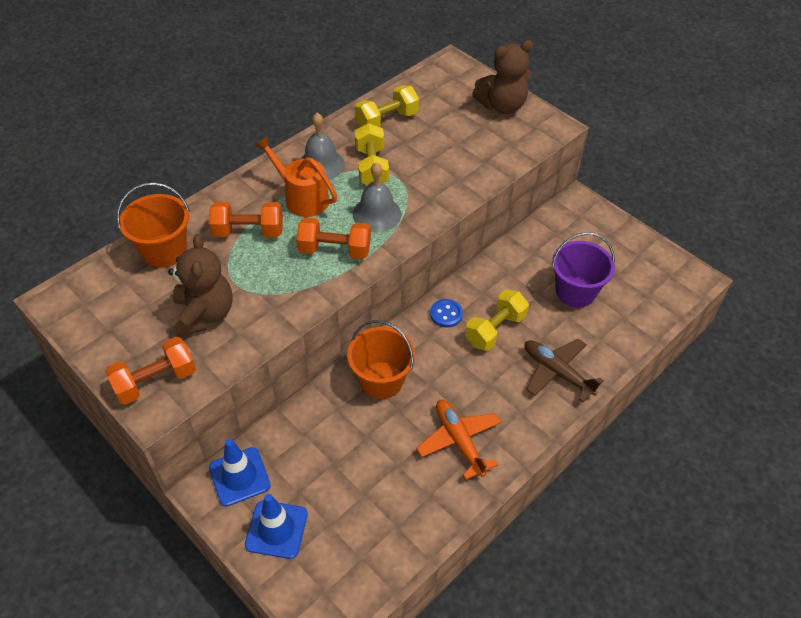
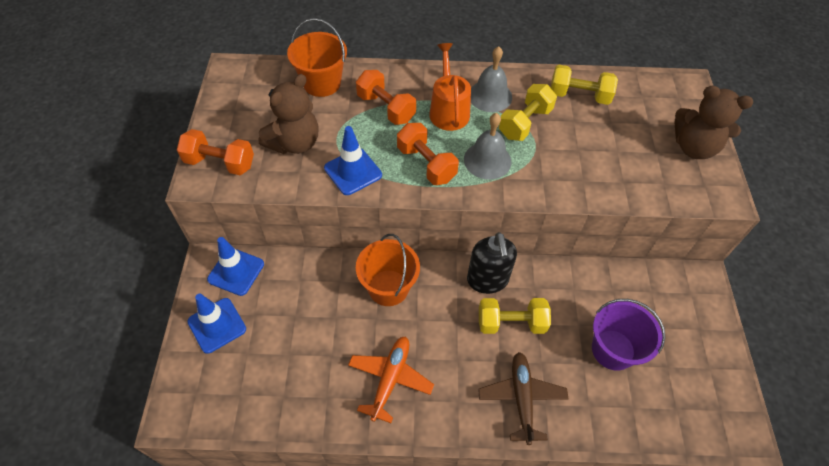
camera: 45 degrees right, 5 degrees up
(283, 299) = (353, 171): none -> blue traffic cone
(446, 314) = (487, 280): blue button -> black soap dispenser

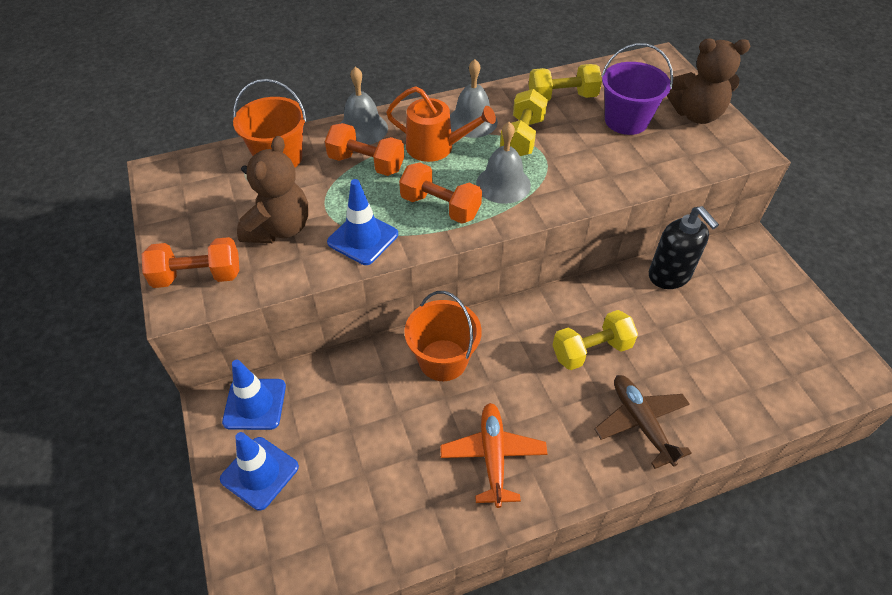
camera: 20 degrees left, 5 degrees down
(397, 77) = (362, 129): none -> grey bell
(448, 110) = (436, 147): orange watering can -> orange watering can turned 135 degrees clockwise
(487, 280) = (545, 316): black soap dispenser -> black soap dispenser (669, 275)
(613, 350) = (704, 341): purple bucket -> purple bucket (626, 121)

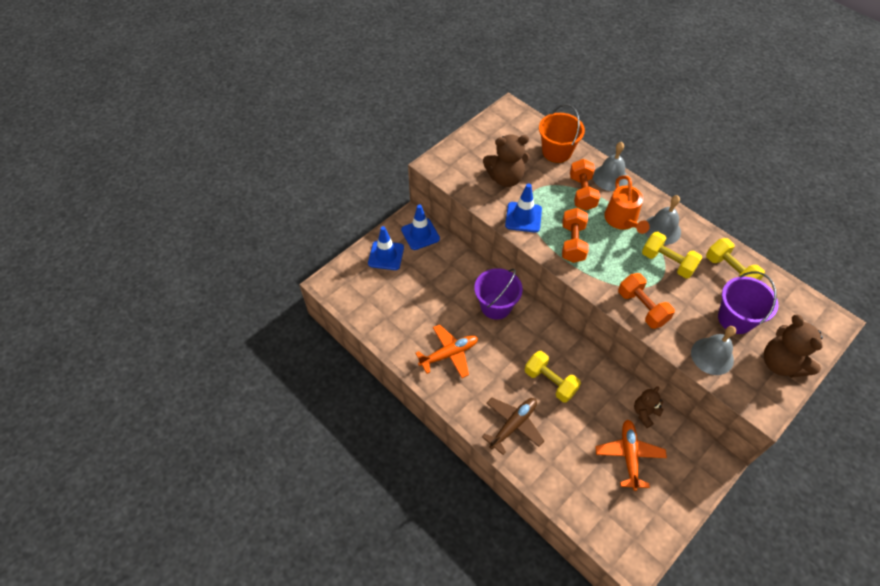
camera: 65 degrees right, 5 degrees up
(198, 276) = (454, 162): orange dumbbell -> orange dumbbell (642, 308)
(443, 360) = (496, 306): orange bucket -> purple bucket
(503, 184) = (615, 267): grey bell -> grey bell (712, 356)
(522, 137) = (667, 262): yellow dumbbell -> yellow dumbbell turned 45 degrees clockwise
(669, 275) = (645, 413): black soap dispenser -> brown teddy bear
(721, 316) = (629, 455): none -> orange plane

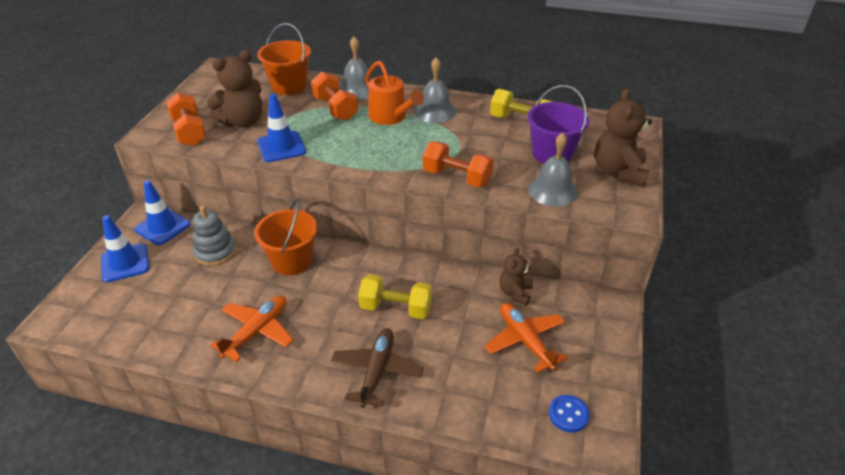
camera: 30 degrees left, 15 degrees down
(447, 273) = (215, 252): none -> grey stacking toy
(496, 306) = (291, 261): purple bucket -> orange bucket
(572, 243) = (349, 150): orange dumbbell -> orange dumbbell (189, 132)
(626, 526) = (568, 414): none -> blue button
(667, 262) = (457, 134): yellow dumbbell -> none
(781, 363) = (618, 172): brown teddy bear -> brown teddy bear turned 60 degrees clockwise

